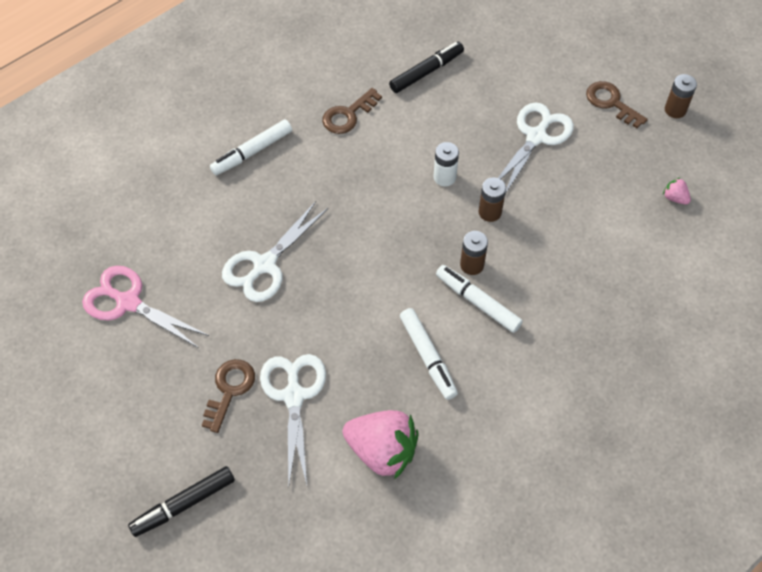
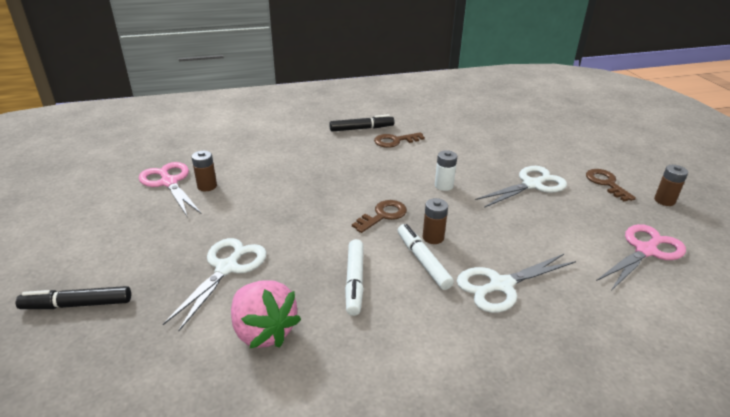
camera: 25 degrees right, 25 degrees down
(229, 390) = (184, 248): brown key -> brown key (383, 215)
(252, 152) = (317, 140): white marker -> none
(265, 265) = (275, 191): white scissors -> white scissors (501, 285)
(426, 72) = (465, 136): black marker -> black marker (361, 129)
(490, 212) = (468, 213): brown battery -> brown battery (207, 186)
(675, 198) = (645, 251): pink strawberry -> pink scissors

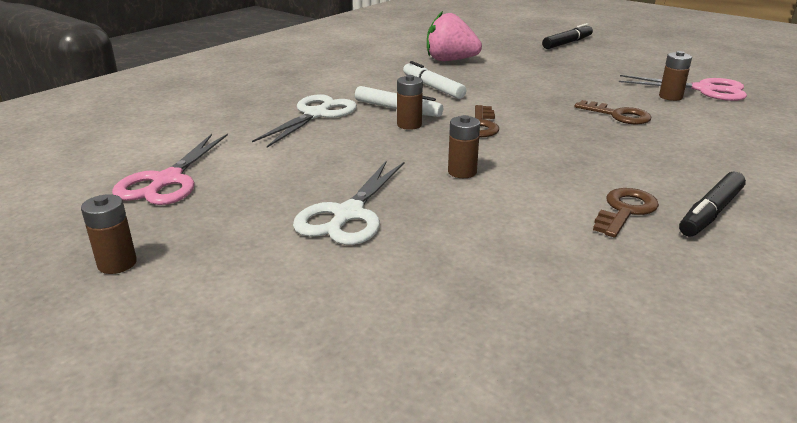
camera: 145 degrees right, 5 degrees down
(227, 268) = (528, 70): white scissors -> none
(444, 186) = (462, 172): white battery -> brown battery
(606, 183) = (225, 262): brown key -> brown key (618, 115)

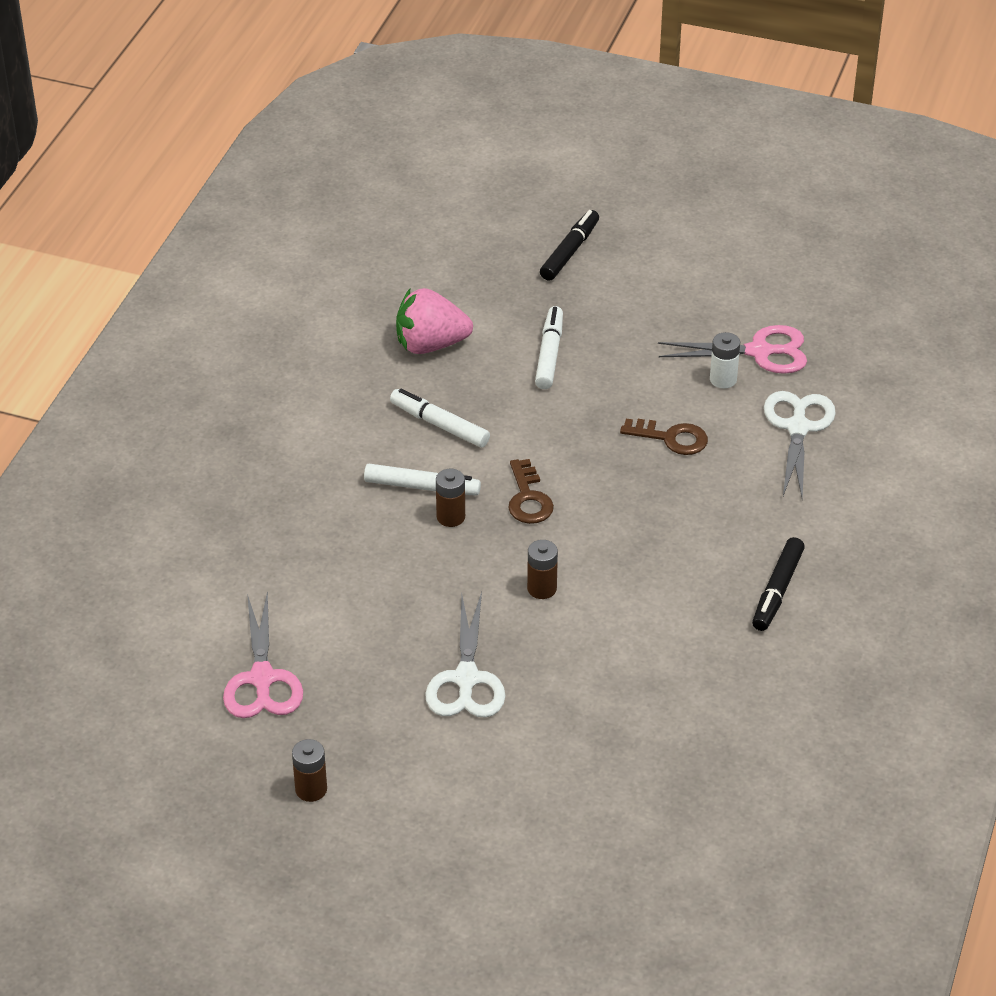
camera: 20 degrees left, 15 degrees up
(316, 114) = (334, 522): white scissors -> white scissors (798, 428)
(533, 72) = (549, 354): none -> white marker
(625, 210) = (705, 607): brown key -> none
(670, 97) = (723, 379): brown battery -> white battery

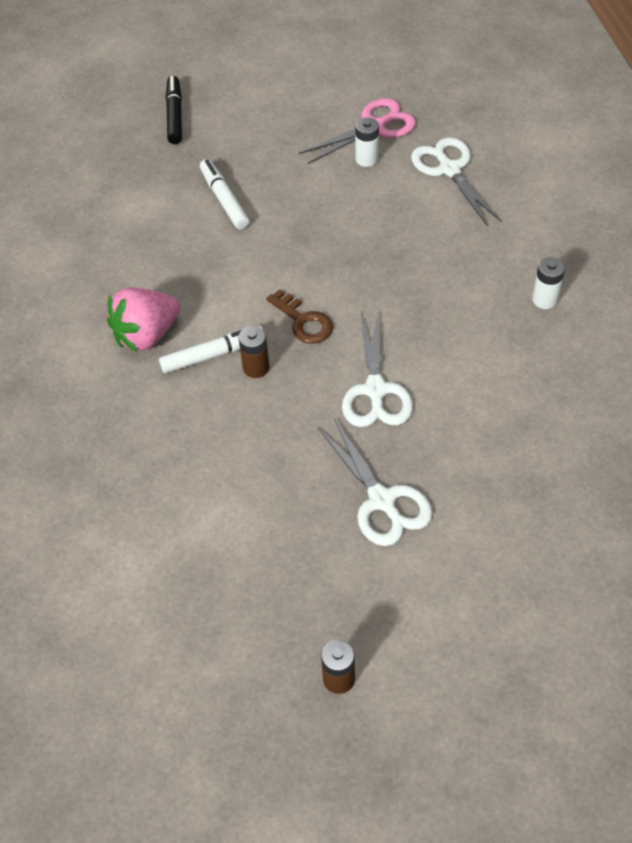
camera: 30 degrees left, 10 degrees up
(262, 679) = (215, 598): pink scissors -> none
(430, 345) = (126, 235): pink strawberry -> pink strawberry (147, 335)
(439, 425) = (185, 296): white marker -> none
(542, 588) = (375, 390): brown battery -> white scissors
(671, 438) = (368, 220): brown key -> none
(777, 591) = (545, 299): black marker -> white battery

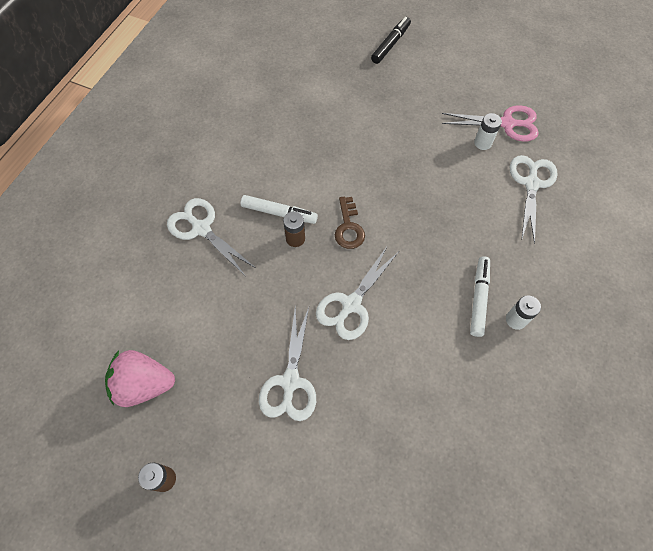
camera: 35 degrees right, 10 degrees up
(138, 425) = (201, 228): none -> white scissors
(147, 335) = (255, 175): pink strawberry -> pink strawberry (144, 384)
(224, 199) = (372, 116): white marker -> white marker (478, 298)

